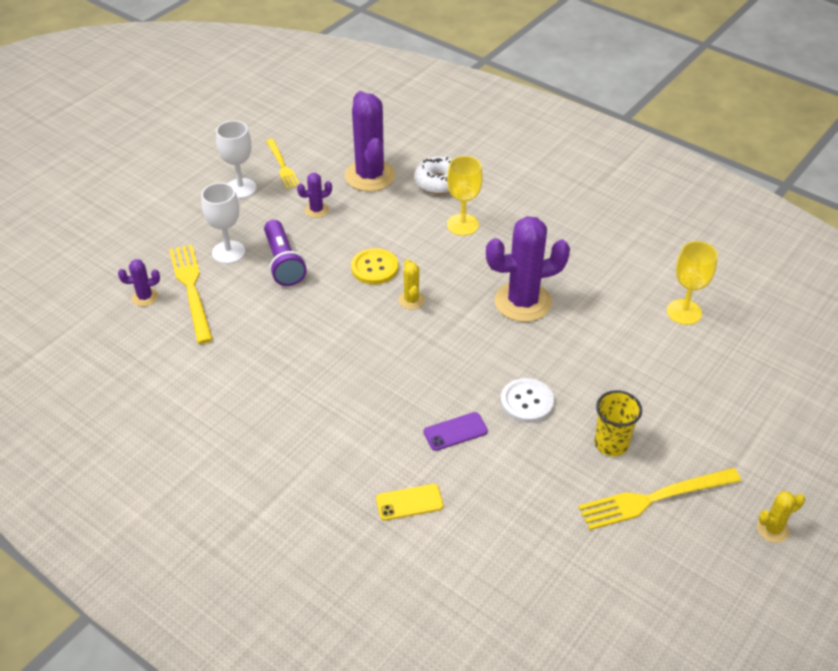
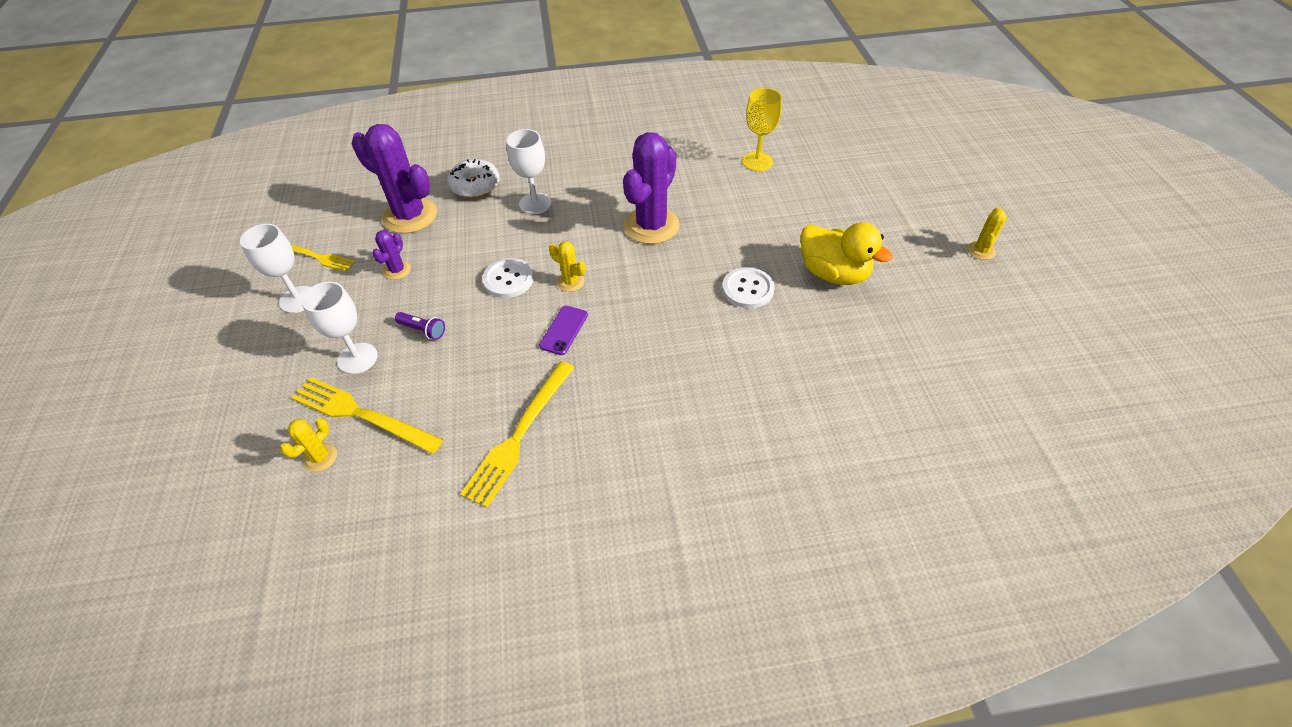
camera: 45 degrees left, 5 degrees up
(145, 297) = (320, 457): purple cactus -> yellow cactus
(283, 262) = (423, 330): purple flashlight -> purple flashlight, size x0.55
(374, 268) = (508, 279): yellow button -> white button
(409, 502) = (773, 425): yellow phone -> none
(455, 431) = (732, 348): purple phone -> purple phone (563, 330)
(462, 225) = (535, 203): yellow goblet -> white goblet
(611, 444) = (833, 273): yellow cup -> yellow duck
(654, 498) = (903, 286): yellow fork -> yellow fork (519, 435)

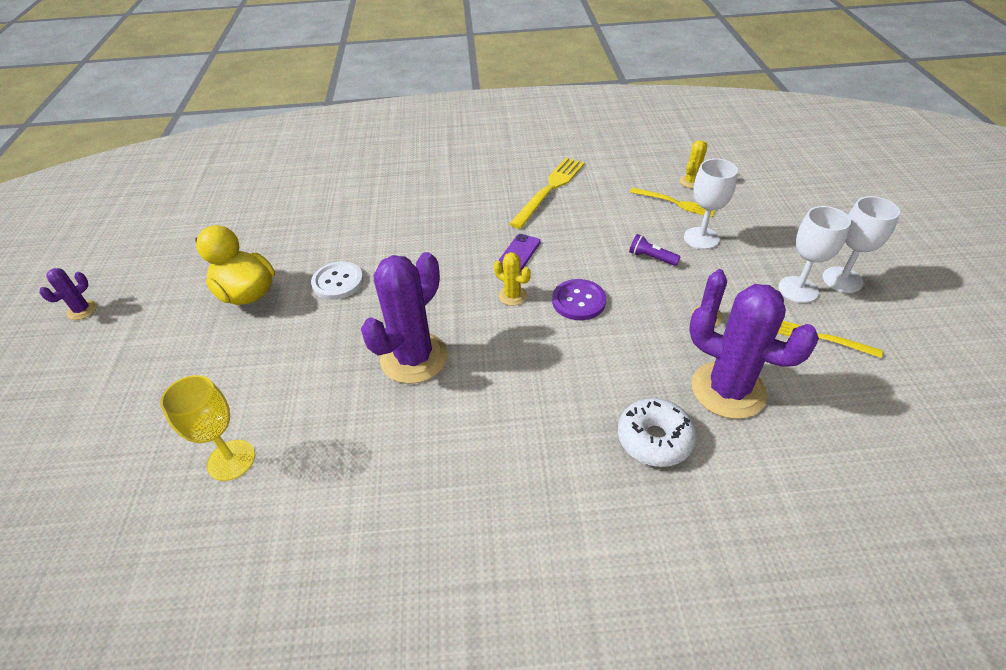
camera: 175 degrees left, 5 degrees down
(361, 414) = (675, 203): yellow fork -> yellow fork, size x0.64
(508, 279) = (578, 301): white button -> purple button
(535, 203) = (561, 401): white goblet -> white goblet (842, 279)
(981, 251) = (82, 310): yellow cactus -> purple cactus

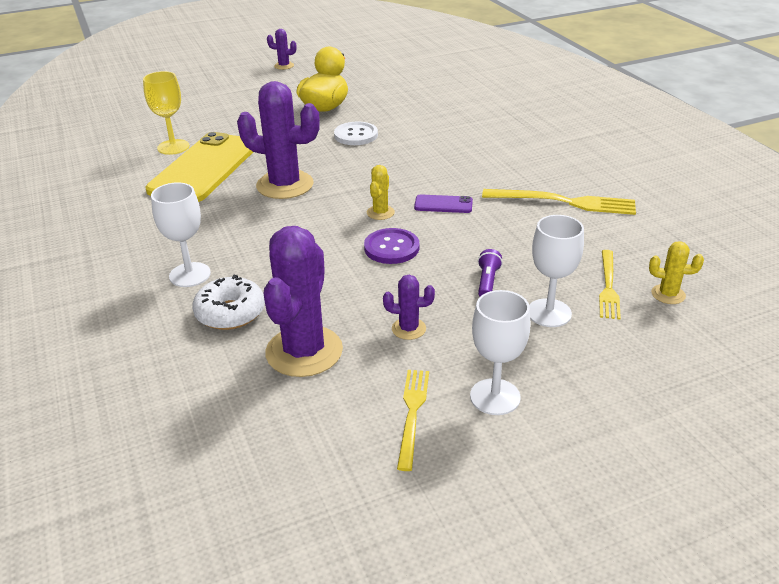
camera: 70 degrees right, 10 degrees down
(320, 429) = (204, 168): none -> yellow phone
(842, 279) = (540, 438): white goblet -> white goblet (190, 275)

